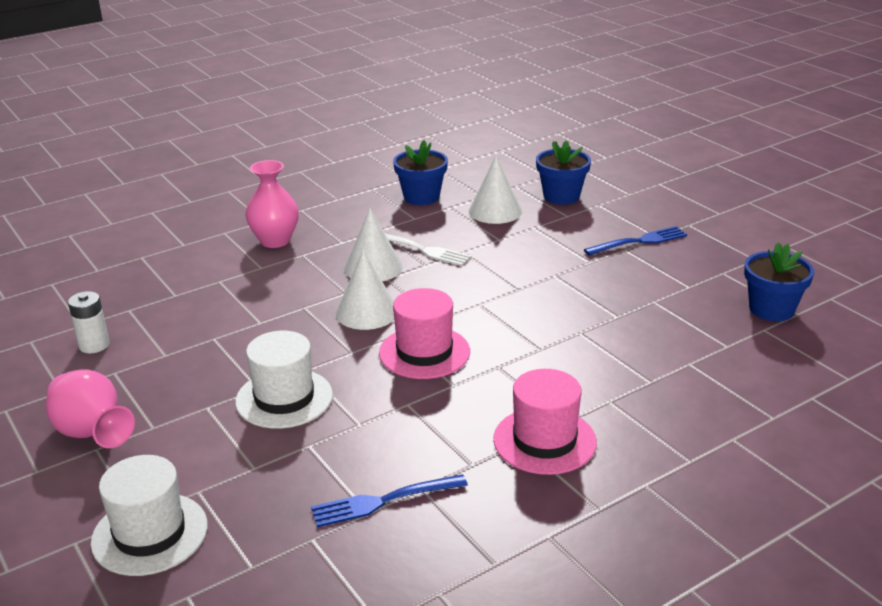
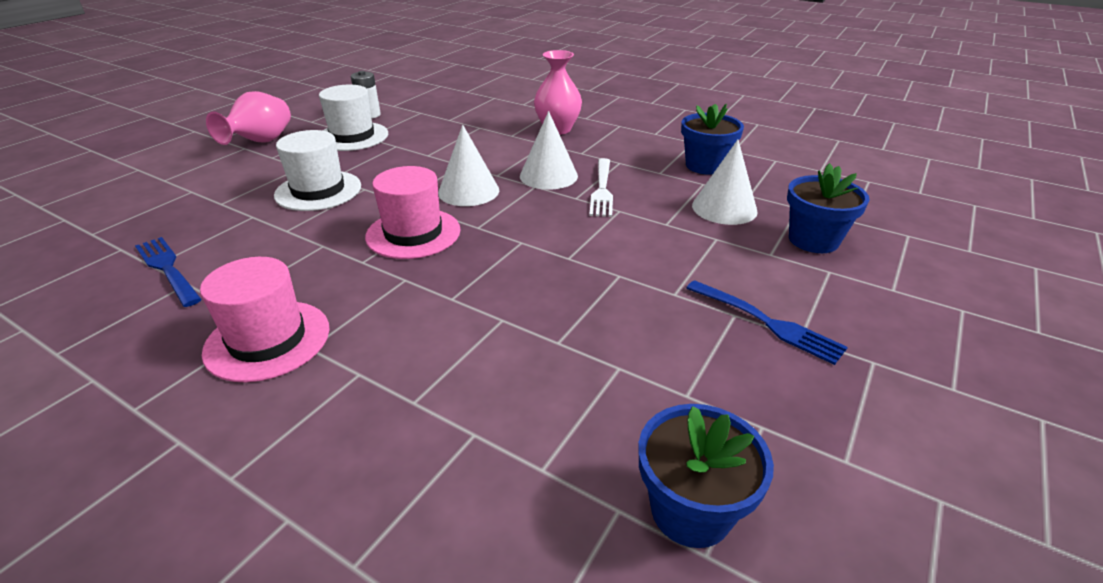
camera: 65 degrees right, 5 degrees up
(150, 534) = (141, 189): white hat -> white hat (352, 136)

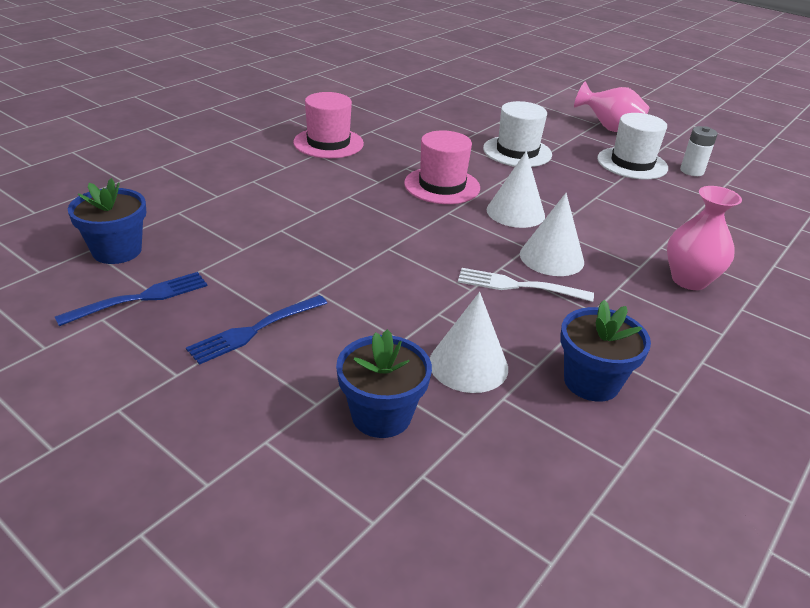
camera: 95 degrees right, 0 degrees up
(167, 269) = (413, 114): blue fork -> blue fork (140, 298)

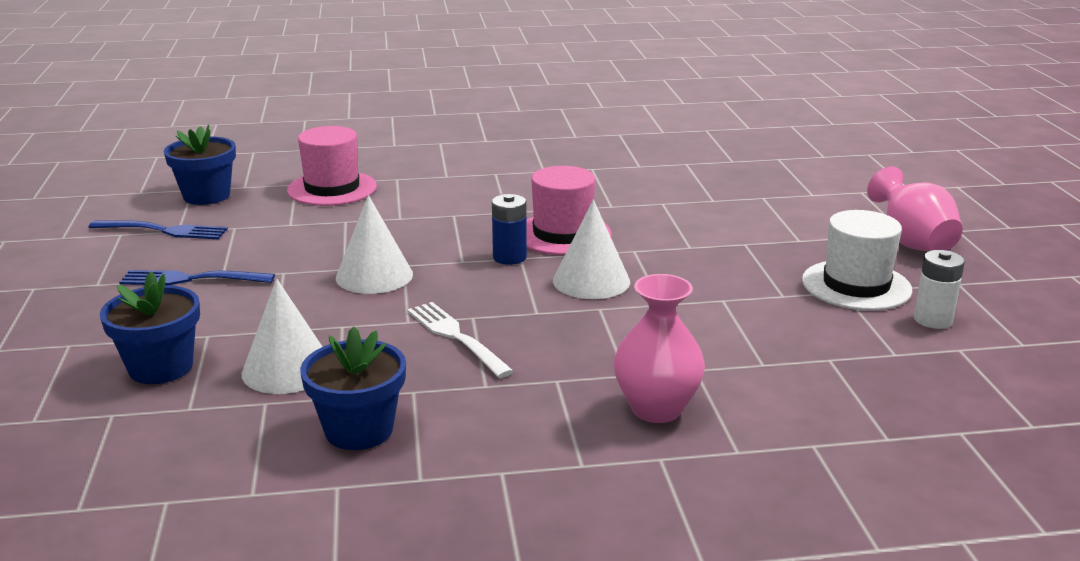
camera: 45 degrees right, 10 degrees down
(328, 143) = (525, 168): pink hat -> pink hat (332, 188)
(442, 215) = (509, 257): none -> blue battery
(517, 152) = (721, 230): white hat -> none
(551, 257) = (542, 329): white cone -> white cone (374, 276)

